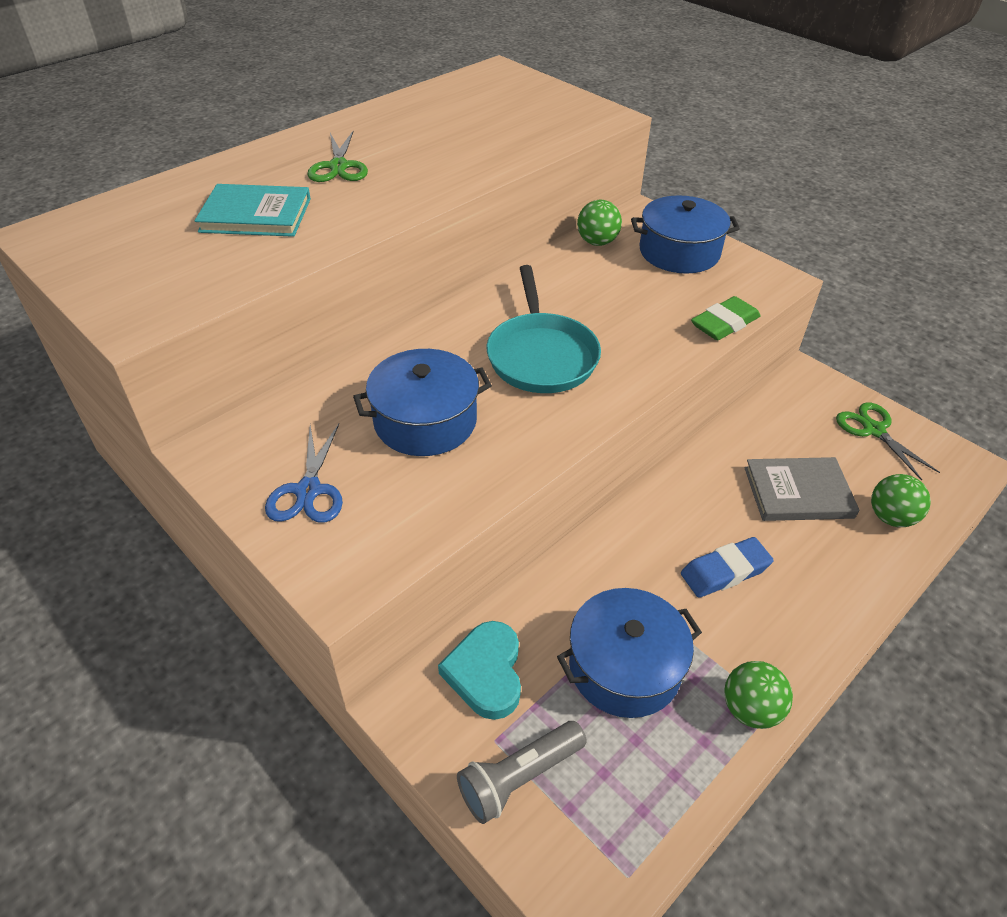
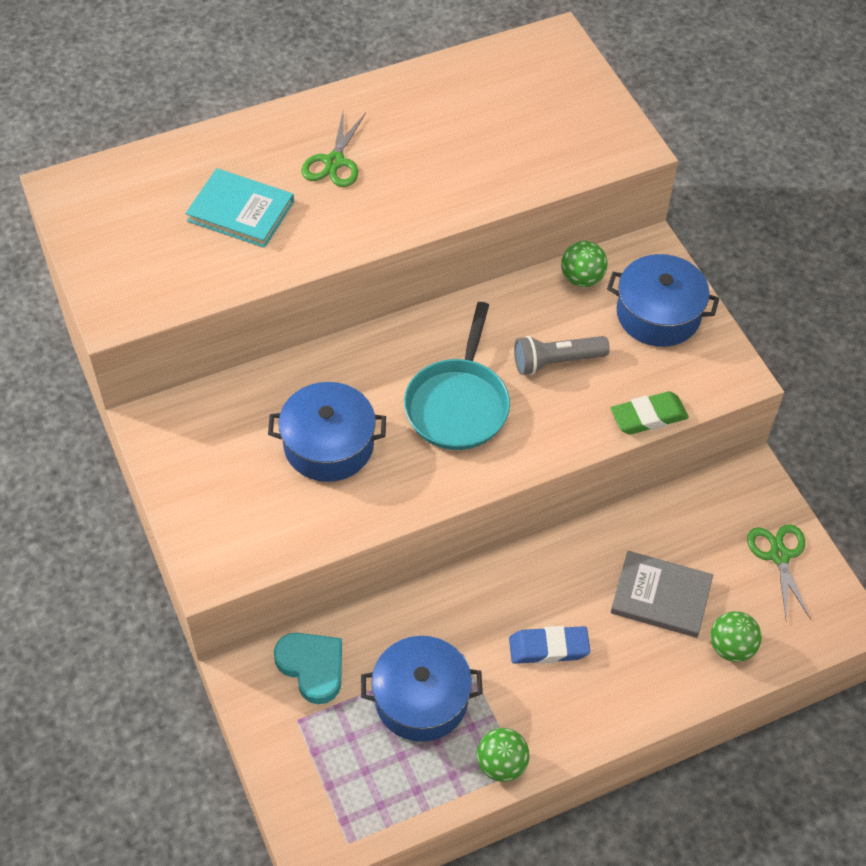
camera: 20 degrees right, 10 degrees up
(308, 490) = (213, 484): blue scissors -> none
(486, 672) = (312, 667): turquoise heart -> turquoise heart turned 120 degrees clockwise
(519, 778) = (303, 752): grey flashlight -> grey flashlight (556, 362)

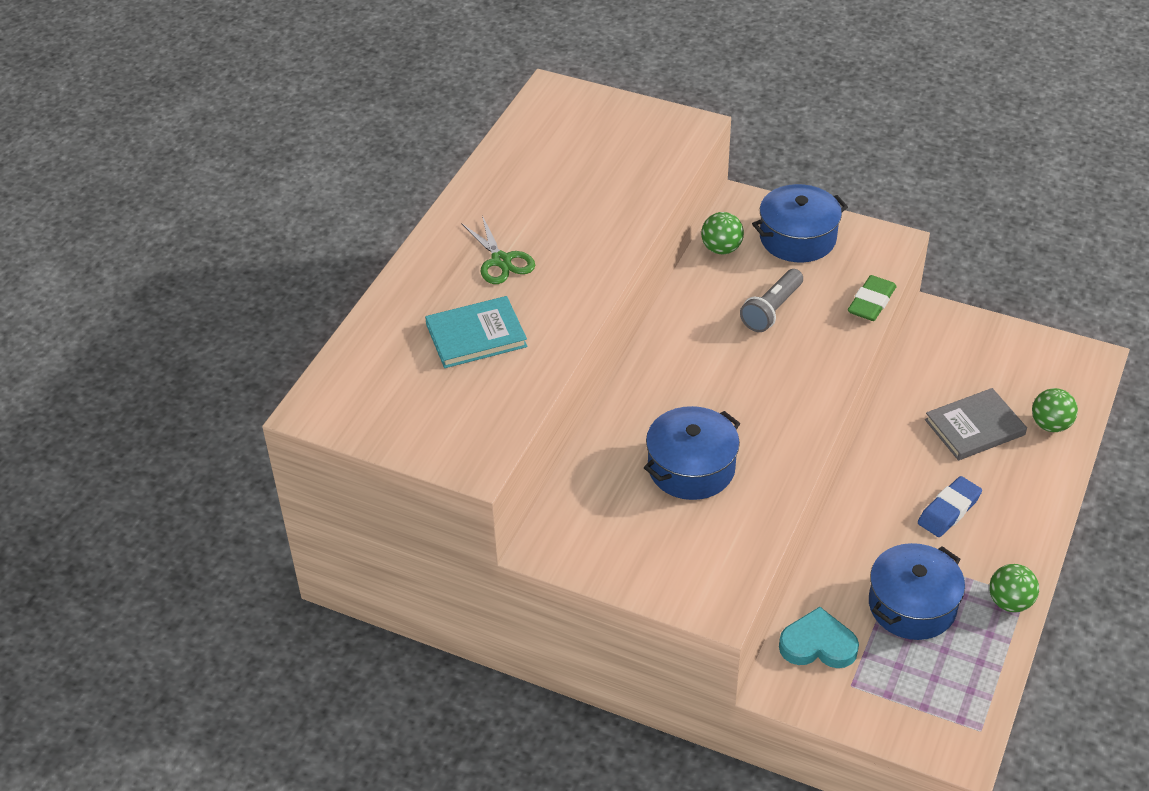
camera: 40 degrees left, 10 degrees down
(458, 404) = (743, 380): turquoise pan -> none
(779, 556) = (1010, 351): green scissors -> none

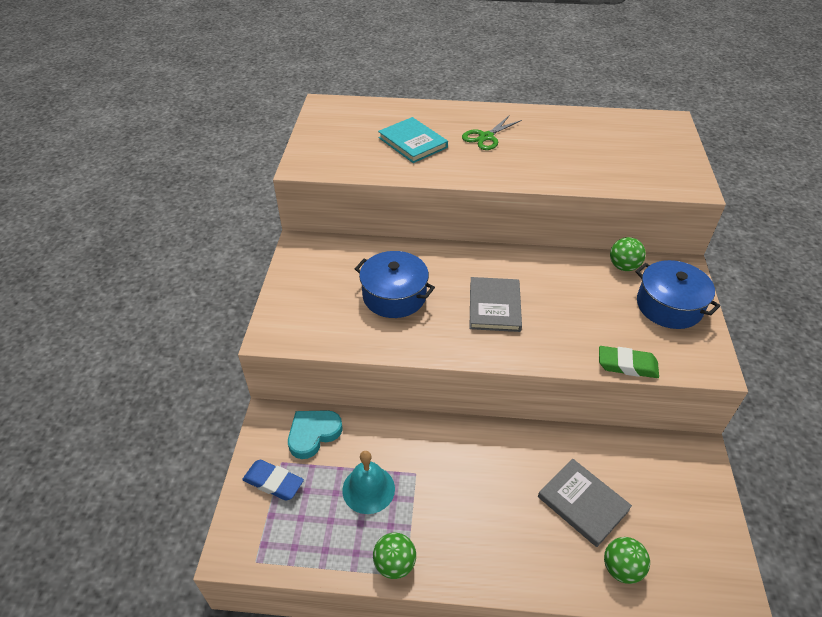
camera: 70 degrees right, 0 degrees up
(746, 380) = (494, 306): none -> grey book
(772, 310) = (577, 306): grey flashlight -> none
(818, 644) = (313, 434): turquoise heart -> turquoise heart turned 120 degrees counterclockwise
(912, 605) = (368, 489): blue pot -> turquoise bell
(948, 510) = (478, 499): blue eraser -> blue eraser (273, 482)

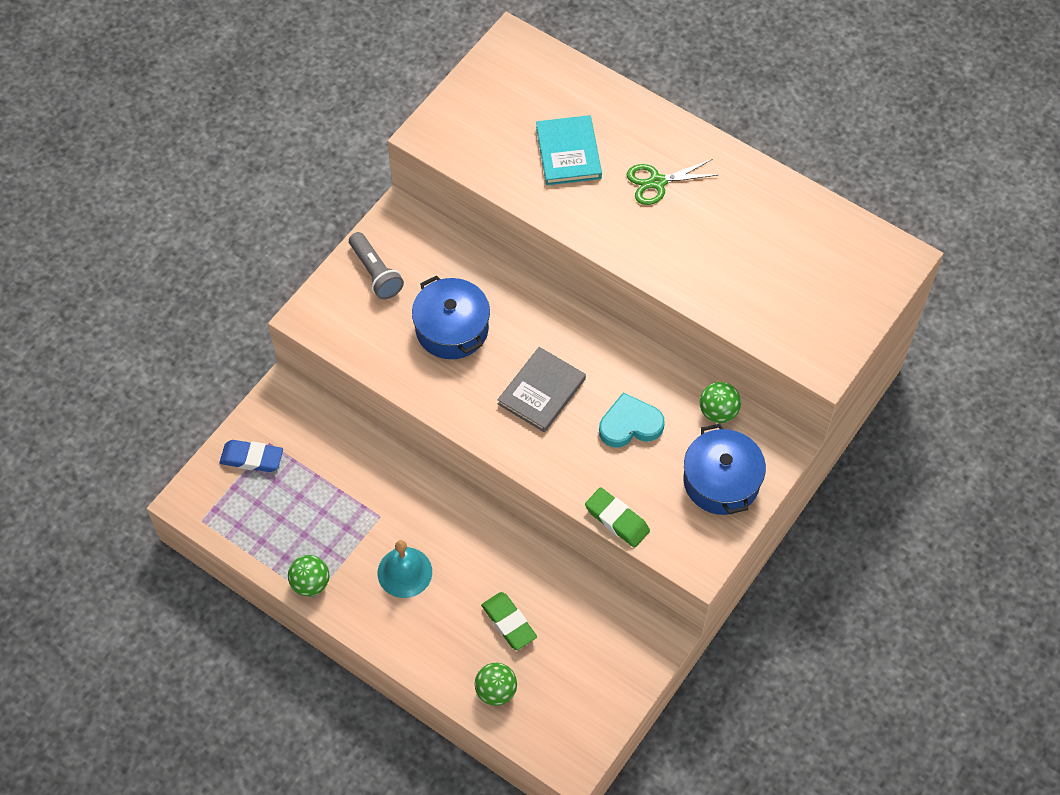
camera: 30 degrees right, 15 degrees up
(273, 482) = (252, 458): blue eraser -> blue eraser turned 45 degrees counterclockwise
(308, 285) = (376, 273): none -> grey flashlight
(313, 434) = (312, 430): turquoise heart -> turquoise heart (630, 424)
(368, 489) = (329, 508): turquoise bell -> turquoise bell (404, 572)
(583, 503) = (509, 623): grey book -> green eraser

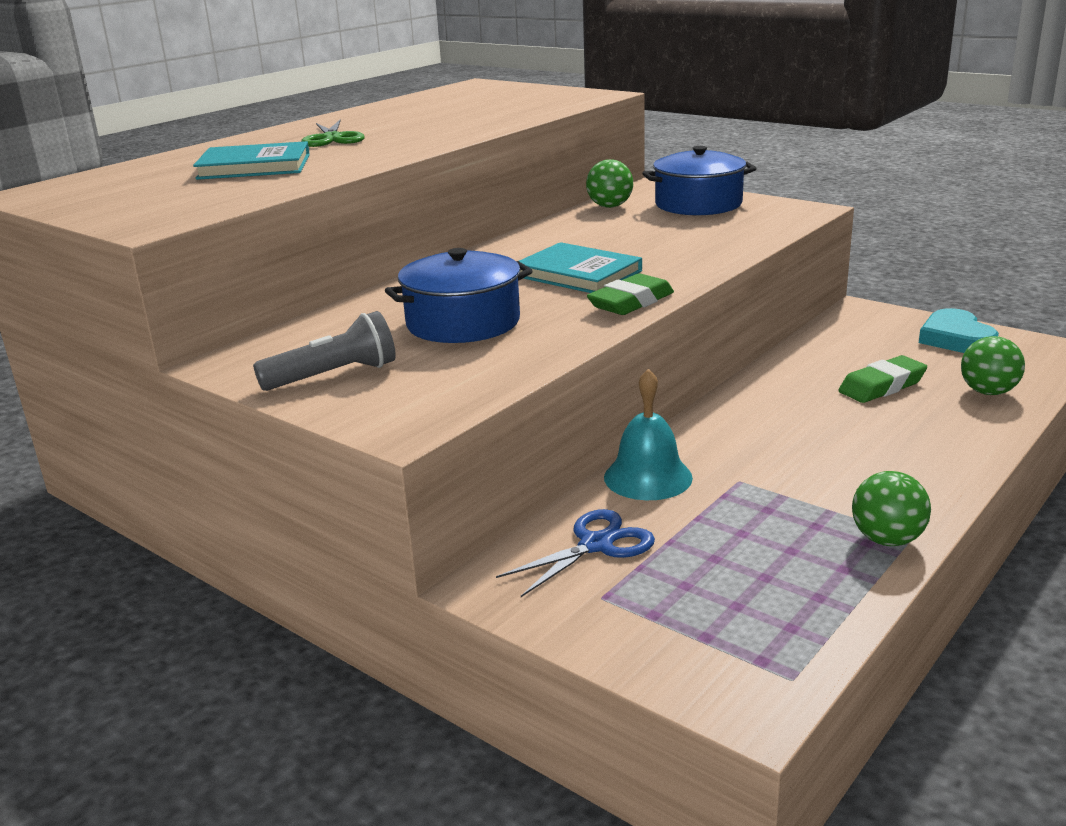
camera: 85 degrees left, 35 degrees down
(252, 458) = (638, 616): blue eraser -> none
(315, 439) = (596, 545): none -> blue scissors
(404, 572) = (833, 458): turquoise bell -> turquoise bell (648, 477)
(541, 391) = (578, 274): grey book -> turquoise book
(617, 520) = (762, 239): green eraser -> green eraser (631, 302)
(630, 424) = (628, 236): turquoise heart -> turquoise heart (956, 338)

